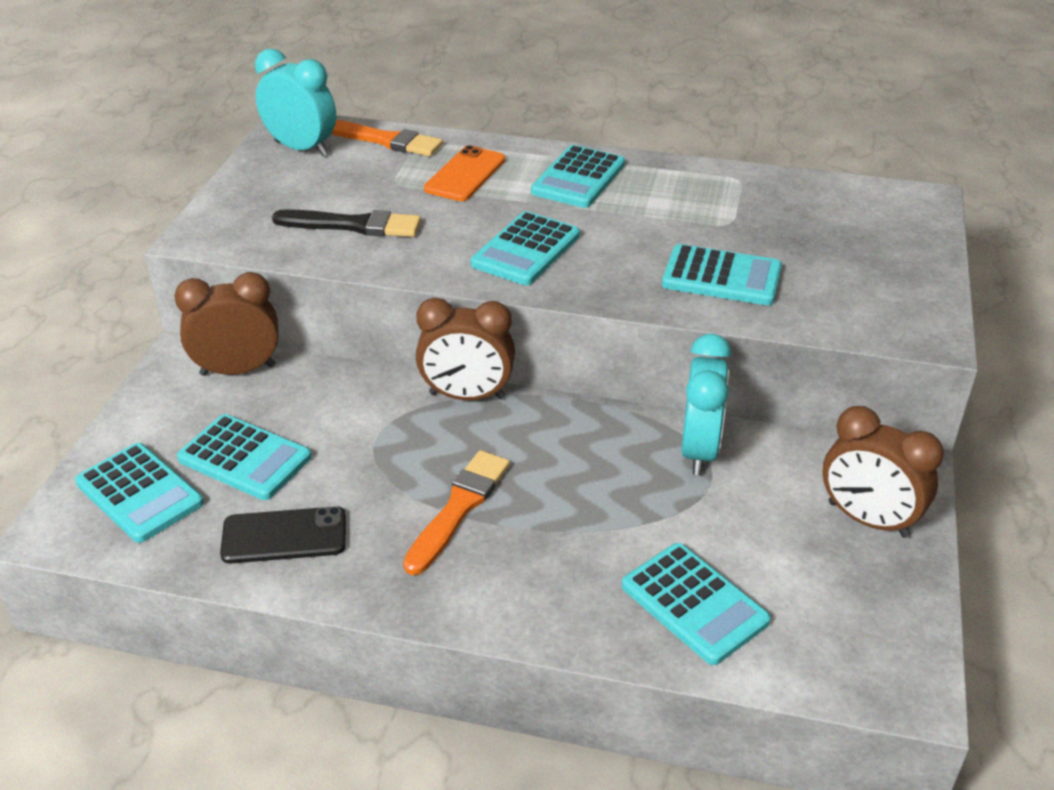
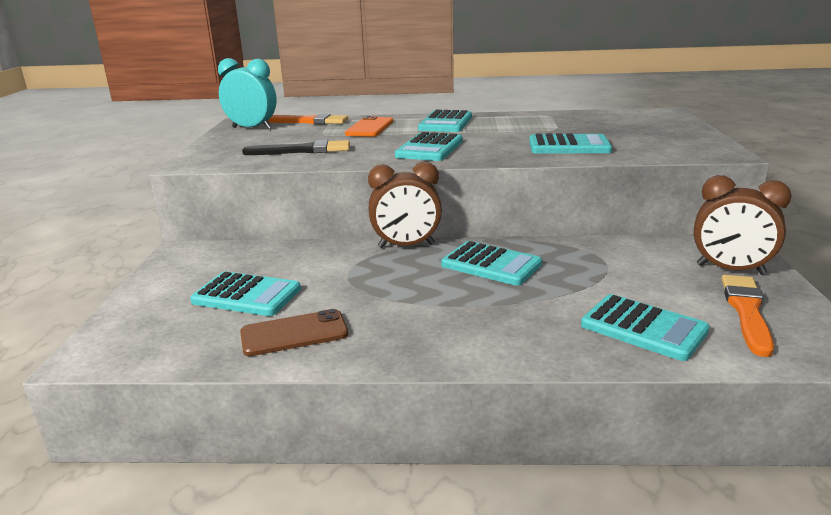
camera: 10 degrees left, 15 degrees down
(139, 493) = (162, 325): turquoise calculator -> turquoise calculator (491, 265)
(238, 370) = (227, 252): brown clock -> none
(284, 536) = (294, 333): black phone -> brown phone
(459, 508) = (429, 301): orange brush -> orange brush (746, 311)
(699, 450) = (588, 252): turquoise clock -> none

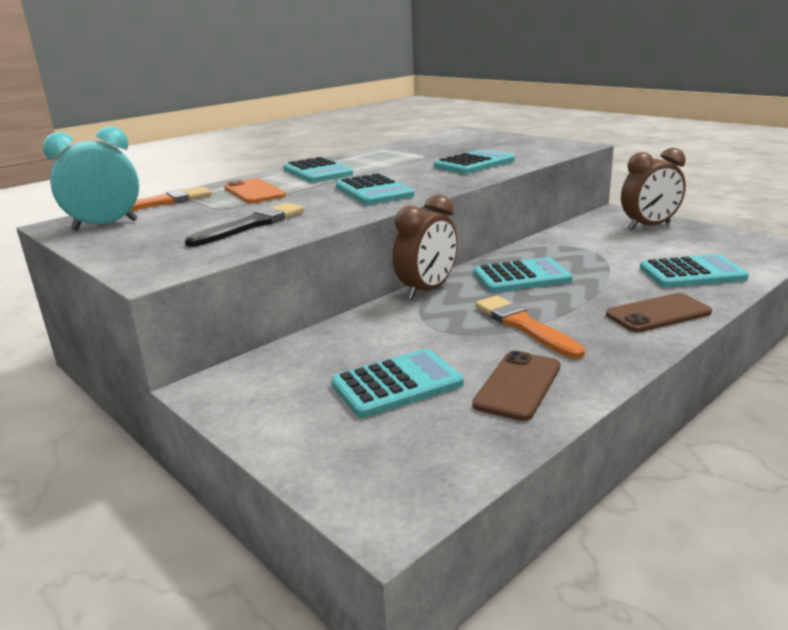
camera: 45 degrees left, 0 degrees up
(512, 343) = (658, 314): none -> brown phone
(746, 311) = (707, 244): orange brush -> orange brush (524, 326)

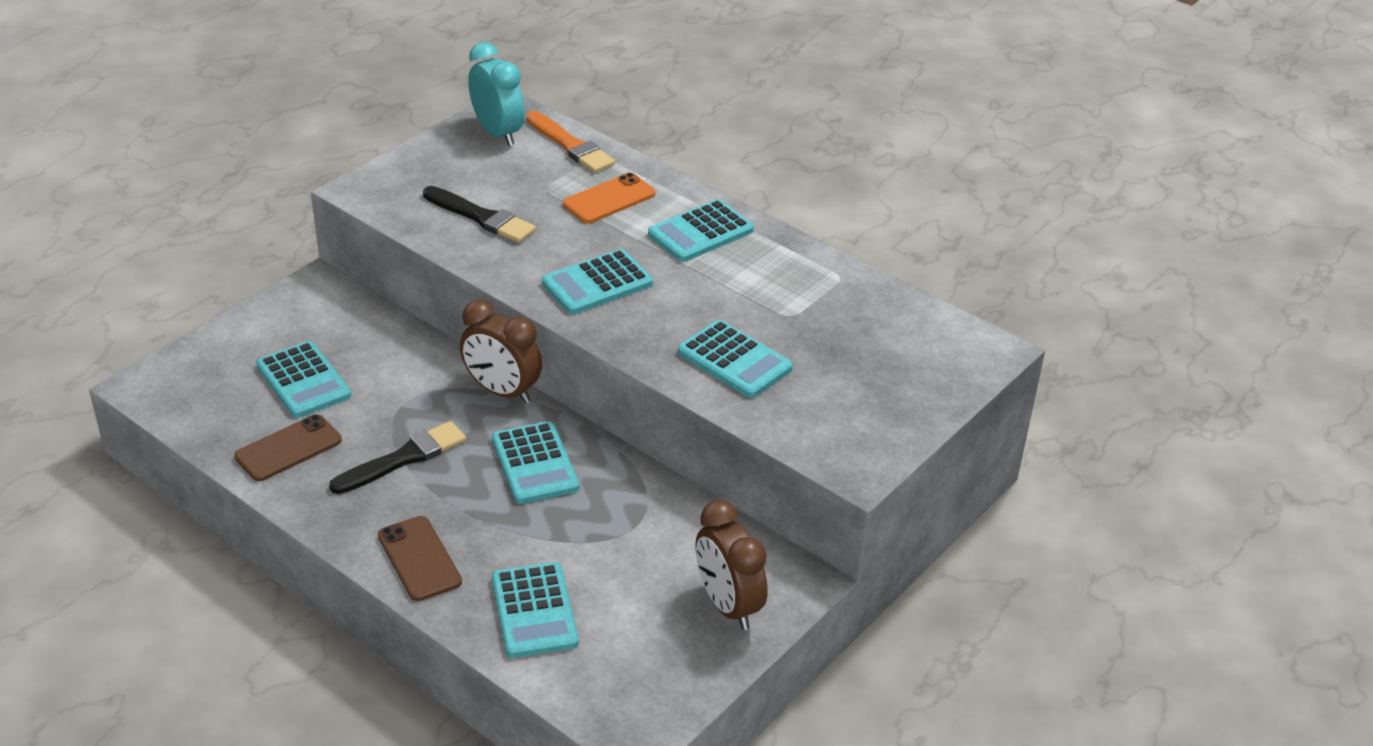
camera: 80 degrees right, 15 degrees up
(518, 385) = (288, 448): brown phone -> brown phone turned 60 degrees counterclockwise
(524, 326) = (403, 458): orange brush -> black brush

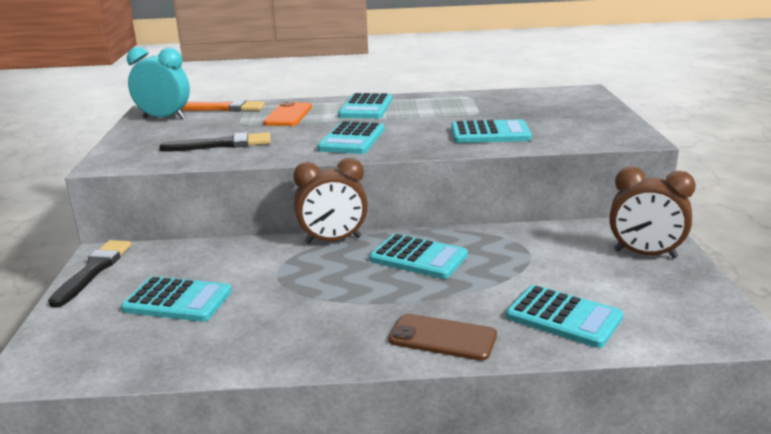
camera: 40 degrees left, 15 degrees down
(288, 448) = (231, 338): brown phone -> none
(403, 458) = (329, 298): black brush -> black brush (93, 271)

